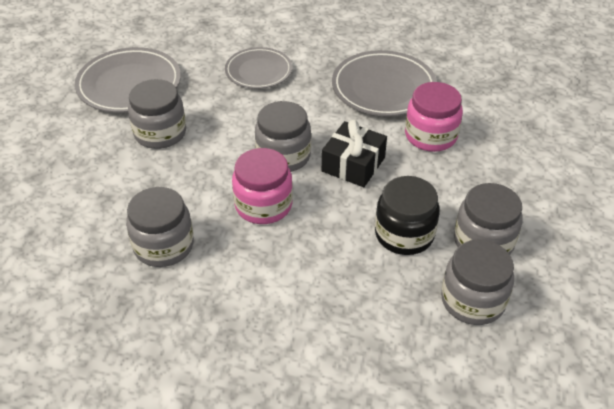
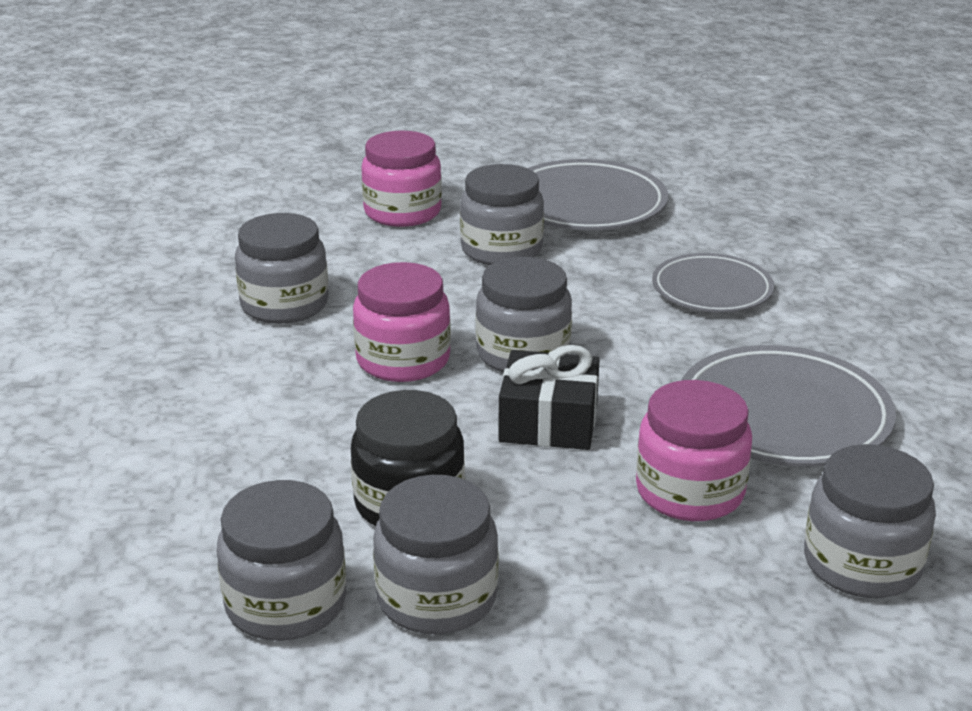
camera: 70 degrees right, 15 degrees down
(76, 163) = (402, 212): none -> pink jar
(496, 105) = (861, 564): none -> grey jar

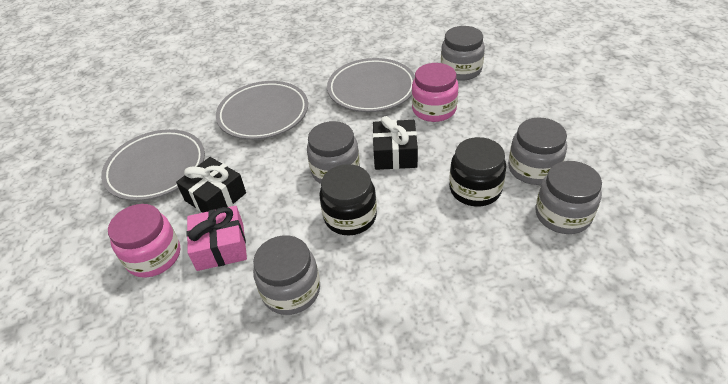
camera: 95 degrees left, 15 degrees up
(395, 255) = (220, 247): none -> pink gift
(403, 360) = (350, 216): pink jar -> black jar
(501, 250) = (215, 197): grey jar -> black gift
(712, 290) = (263, 114): grey plate -> grey plate, size x1.51

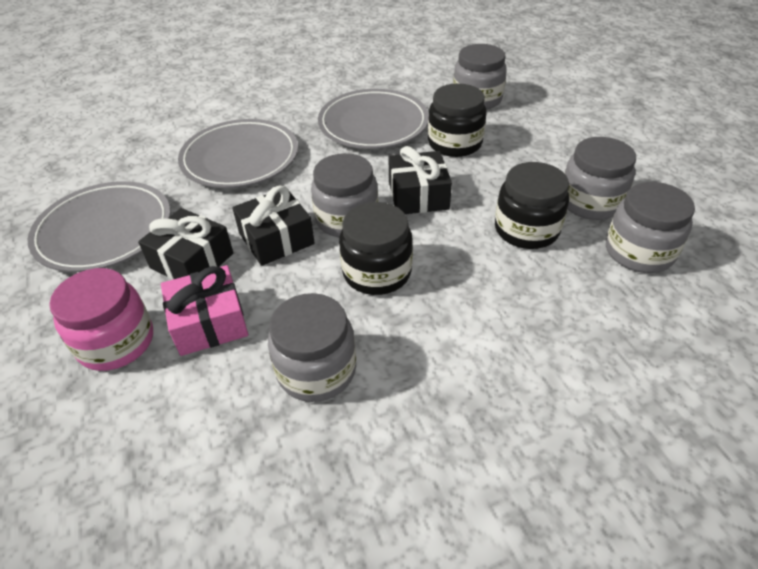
camera: 10 degrees left, 0 degrees up
(279, 183) = (276, 239): none -> black gift
(434, 109) = (454, 143): pink jar -> black jar

